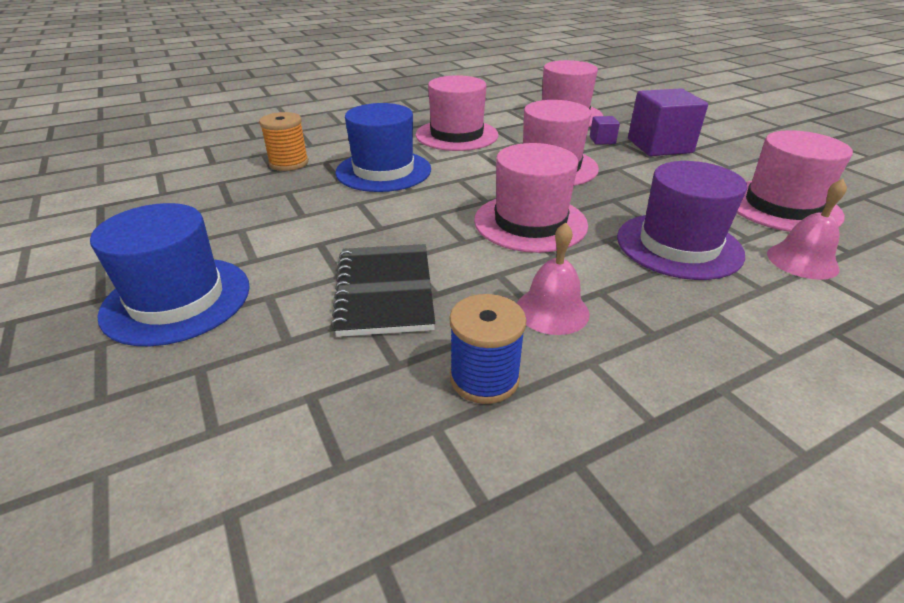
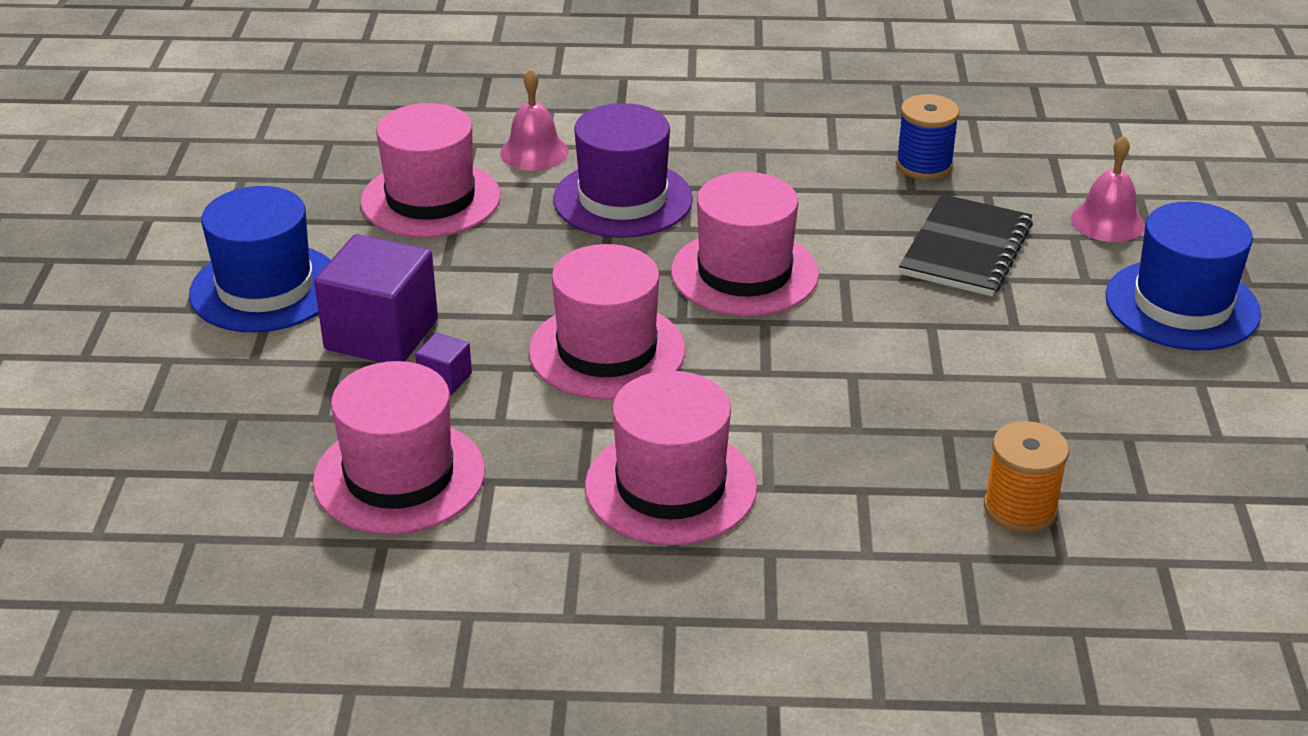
camera: 150 degrees left, 0 degrees up
(383, 171) = (867, 430): blue hat -> blue hat (265, 288)
(552, 310) = (823, 188): pink bell -> pink bell (1107, 221)

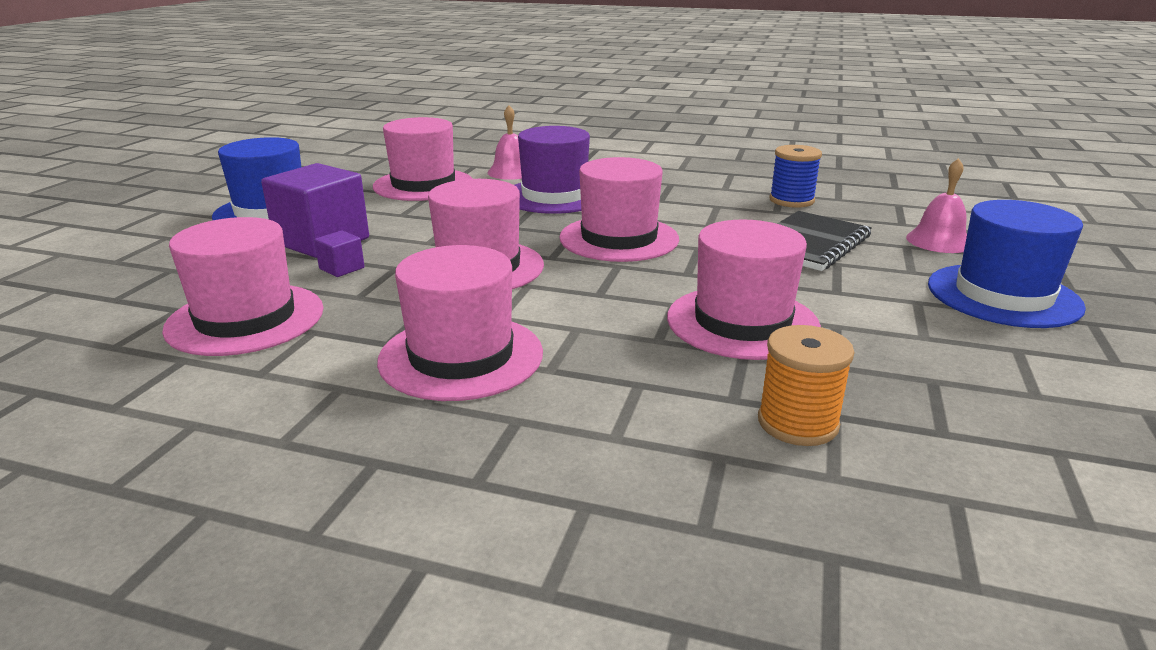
camera: 15 degrees right, 10 degrees down
(932, 389) = (742, 322): none -> pink hat

